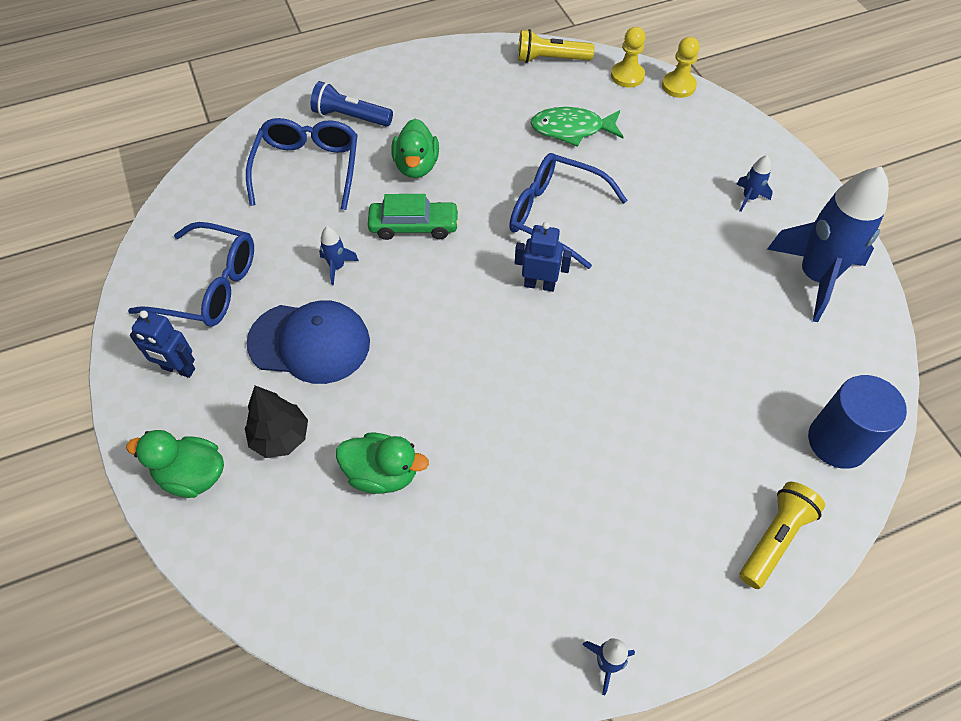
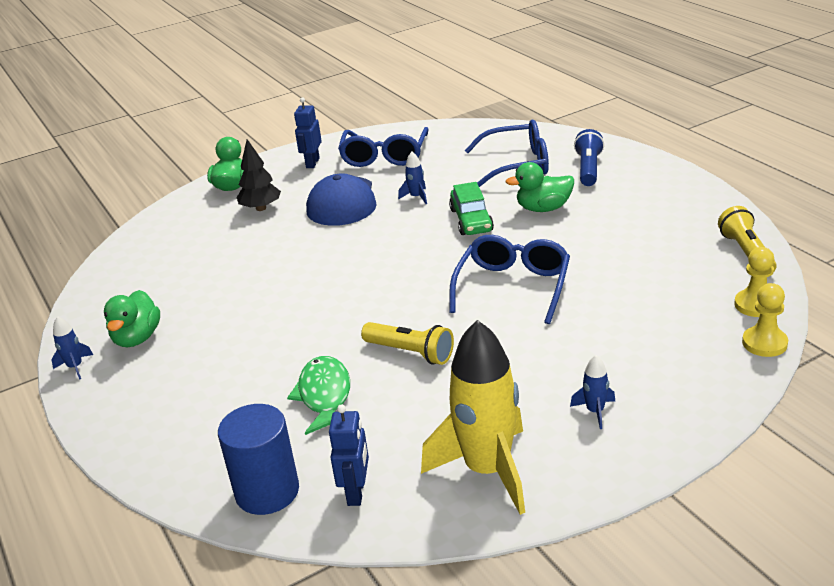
camera: 85 degrees right, 25 degrees down
(382, 473) = (233, 250): green duck -> green duck (137, 338)
(539, 284) = (424, 290): blue robot -> blue robot (356, 492)
(572, 129) = (641, 280): green fish -> green fish (325, 396)
(774, 539) = (165, 450): yellow flashlight -> yellow flashlight (410, 353)
(815, 277) = (487, 470): blue rocket -> yellow rocket

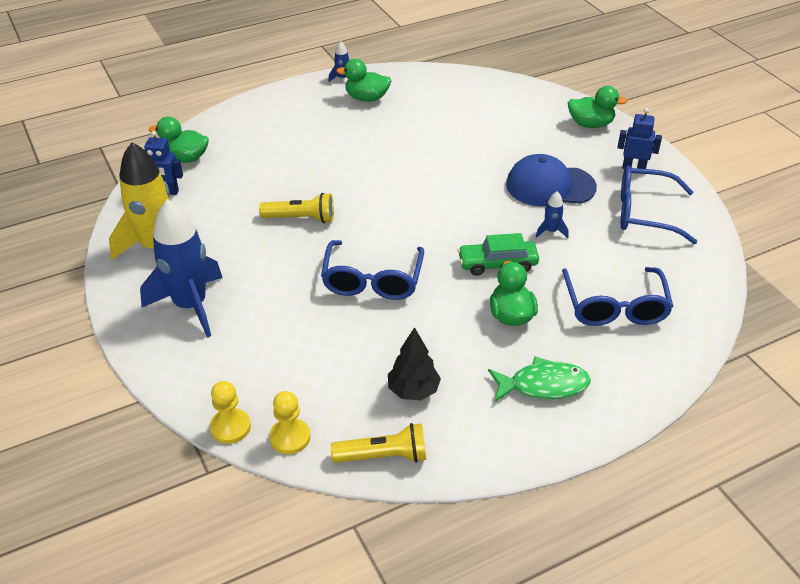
camera: 90 degrees right, 10 degrees up
(261, 208) = (546, 141): black tree -> black tree (413, 390)
(267, 491) = (185, 158): blue cylinder -> green duck
(325, 396) = (267, 179): green fish -> green fish (543, 385)
(410, 353) = (301, 218): yellow flashlight -> yellow flashlight turned 120 degrees counterclockwise
(513, 287) = (372, 280): blue glasses -> blue glasses turned 75 degrees clockwise
(588, 169) = (597, 363): blue flashlight -> none
(595, 411) = (190, 306): blue rocket -> blue rocket, size x2.44

